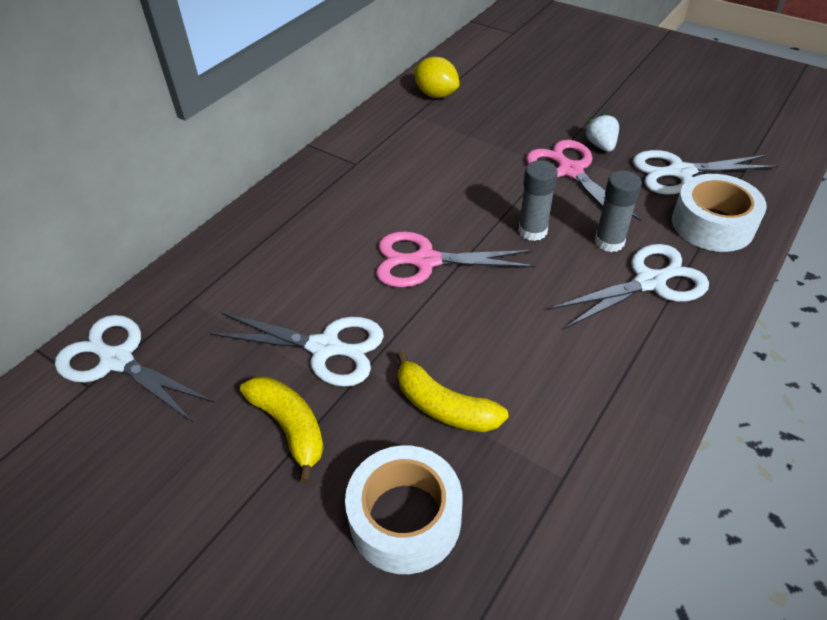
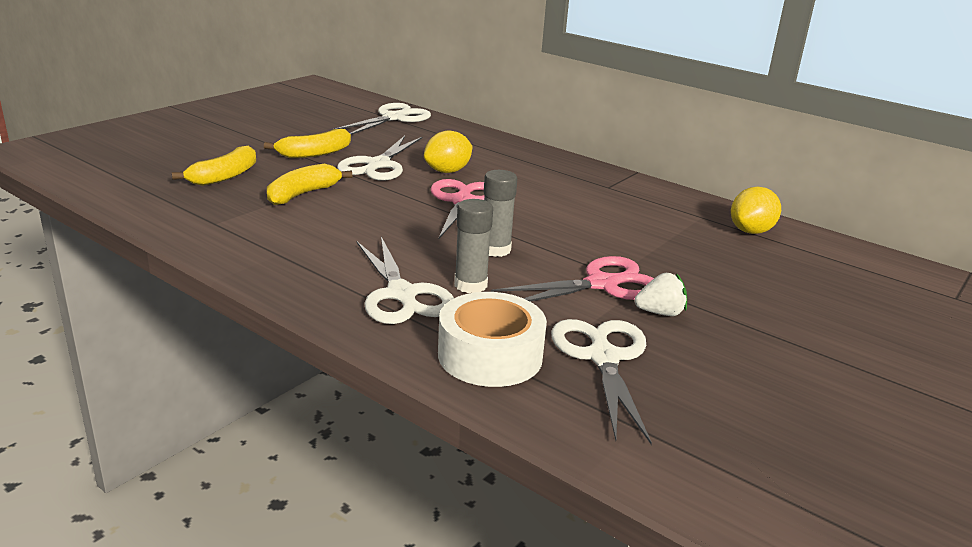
camera: 90 degrees right, 20 degrees down
(335, 281) = (447, 171): none -> yellow lemon
(405, 518) = (224, 176): white tape -> yellow banana

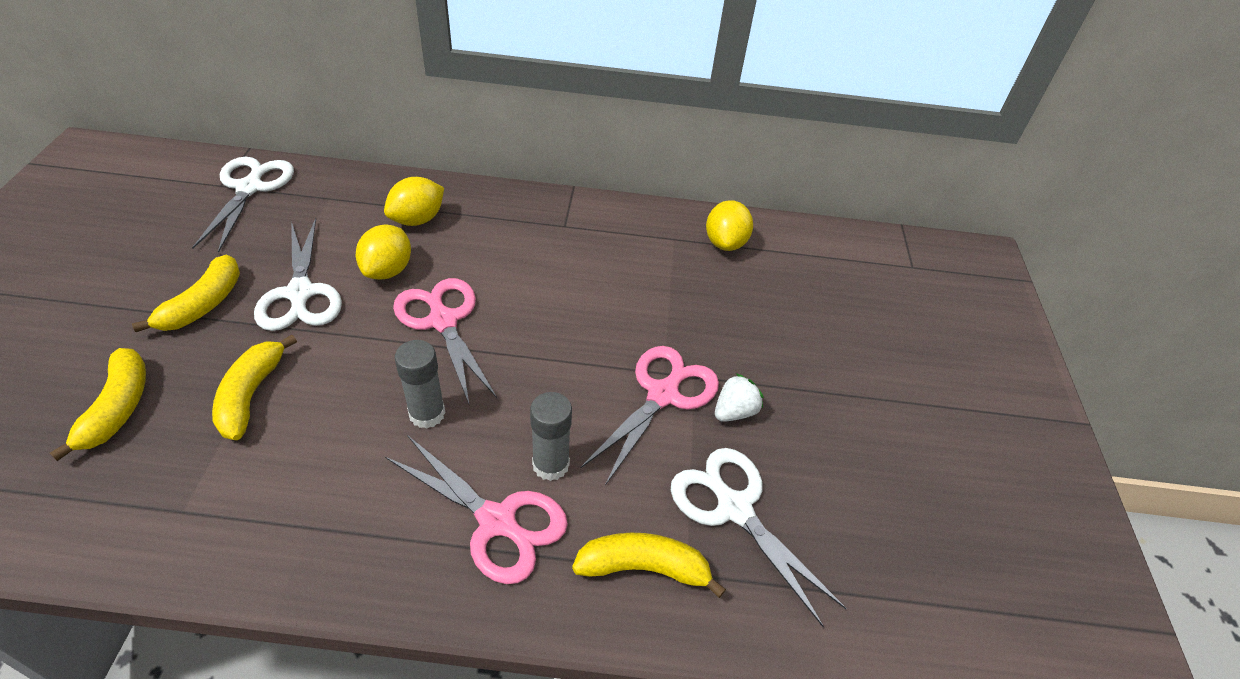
camera: 35 degrees left, 20 degrees up
(401, 294) = (497, 521): white scissors -> pink scissors
(490, 355) = (644, 568): white tape -> yellow banana
(493, 156) = (417, 219): none -> yellow lemon
(495, 249) = (533, 390): grey glue stick -> grey glue stick (427, 414)

